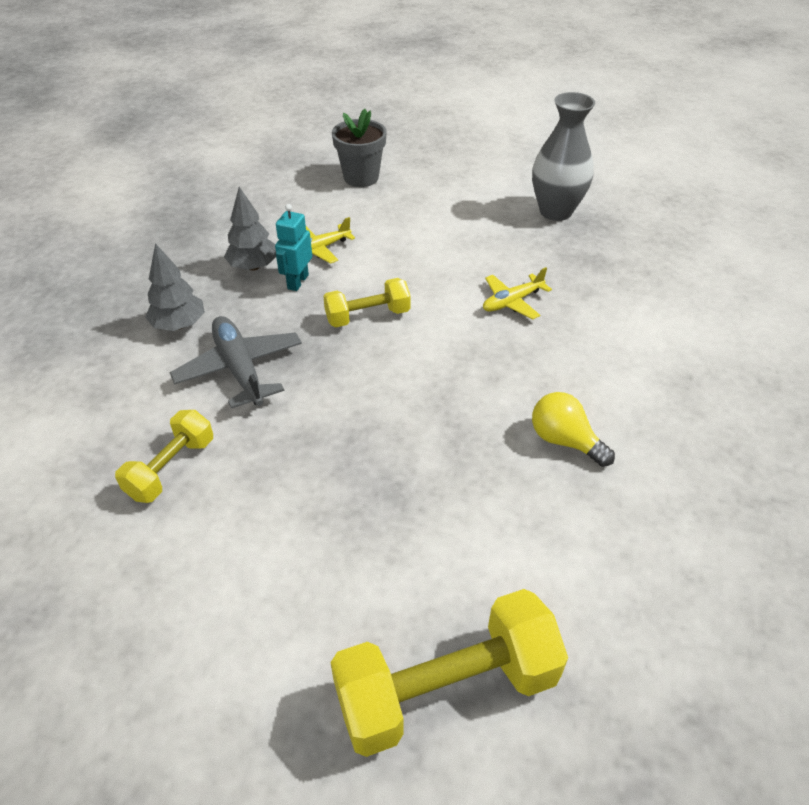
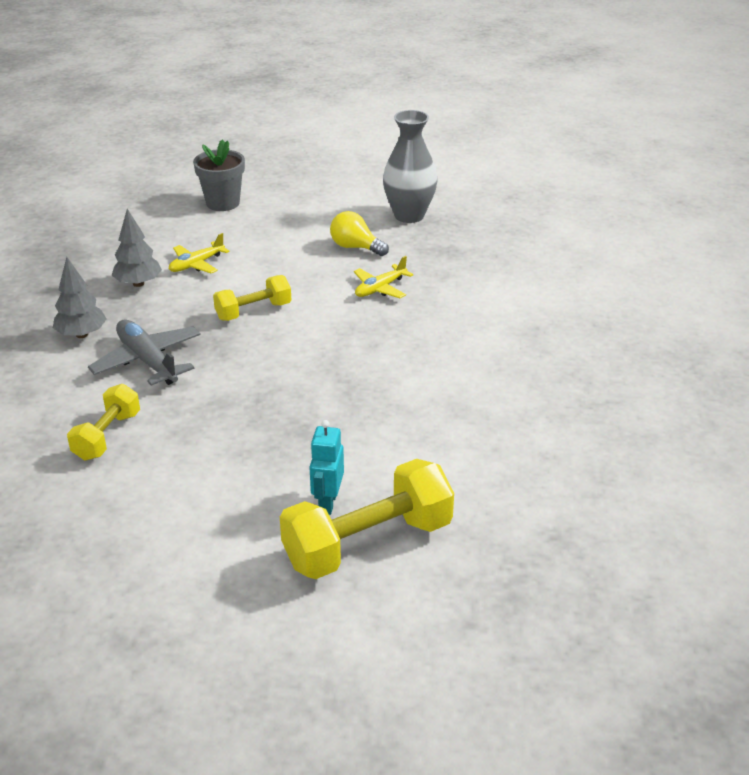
camera: 10 degrees left, 10 degrees down
(297, 282) = (183, 291): turquoise robot -> turquoise robot (327, 502)
(564, 440) = (438, 381): yellow light bulb -> yellow light bulb (355, 247)

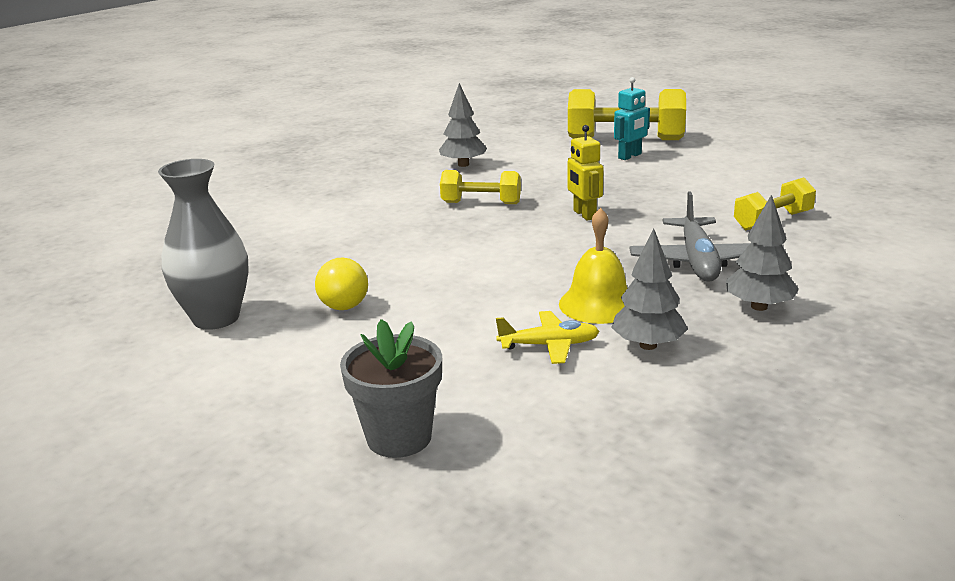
camera: 140 degrees left, 10 degrees down
(192, 300) = (598, 304): none -> yellow bell
(253, 311) = (543, 272): yellow dumbbell -> yellow dumbbell (481, 203)
(283, 382) = (584, 215): none -> yellow robot
(380, 288) = (392, 254): yellow plane -> none
(485, 414) = (463, 164): none -> grey tree

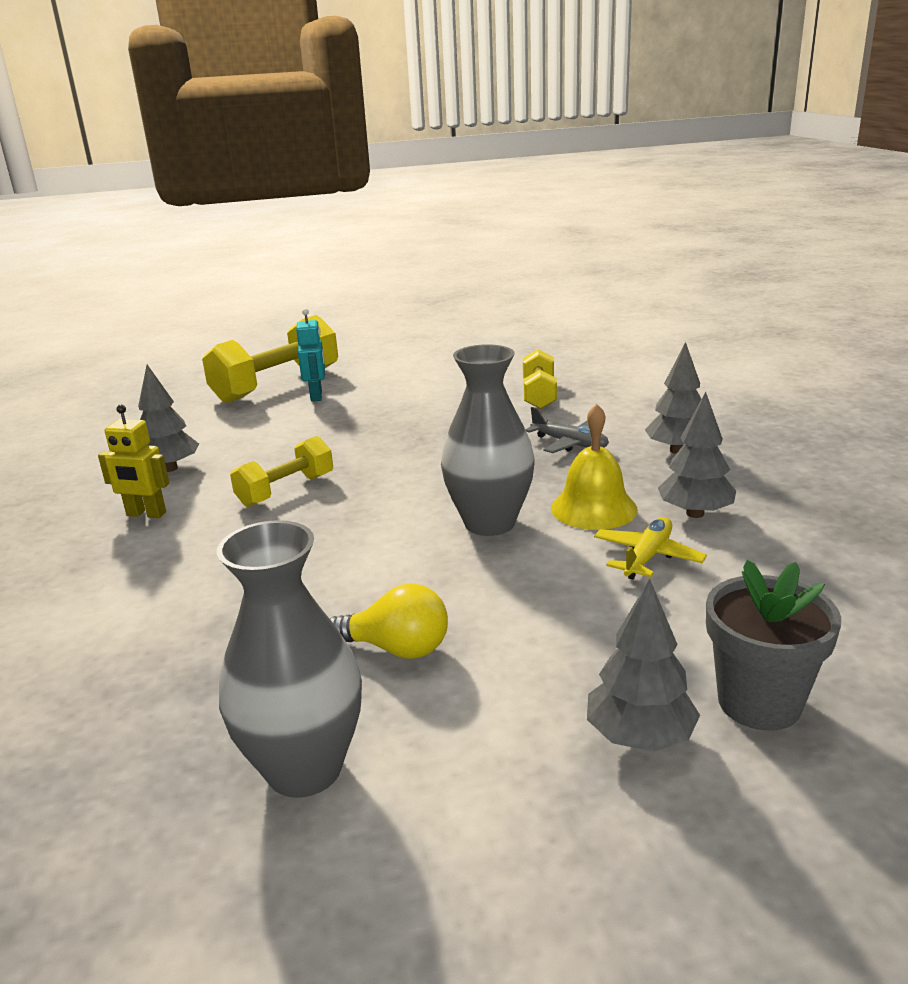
camera: 55 degrees left, 0 degrees up
(322, 404) = (640, 737): none -> grey tree
(524, 276) = (489, 523): none -> grey vase
(584, 215) = (403, 454): yellow robot -> yellow robot (146, 514)
(697, 261) = (570, 444): grey plane -> grey plane, size x0.64

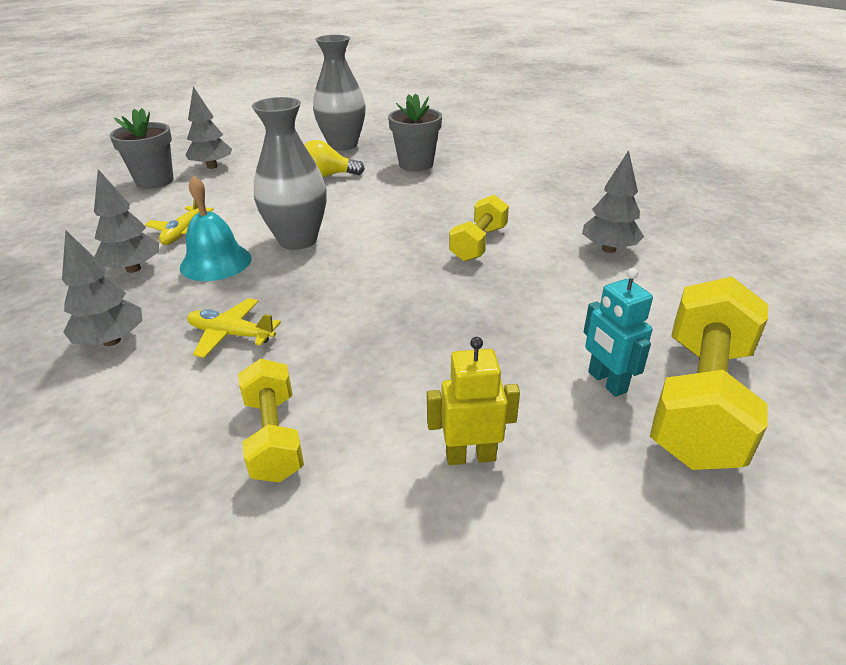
camera: 160 degrees right, 10 degrees up
(146, 514) = (560, 213): yellow robot -> yellow robot (470, 456)
(213, 653) = (416, 164): none -> grey flower pot
(570, 444) = (231, 334): grey plane -> yellow plane
(593, 508) = (216, 262): yellow bell -> turquoise bell

